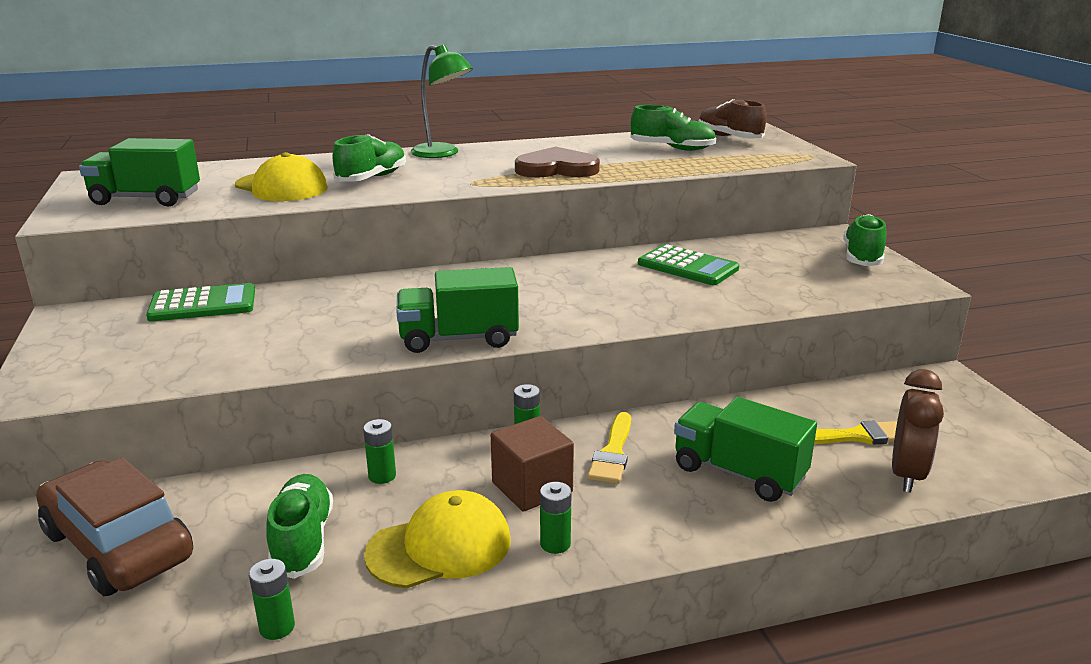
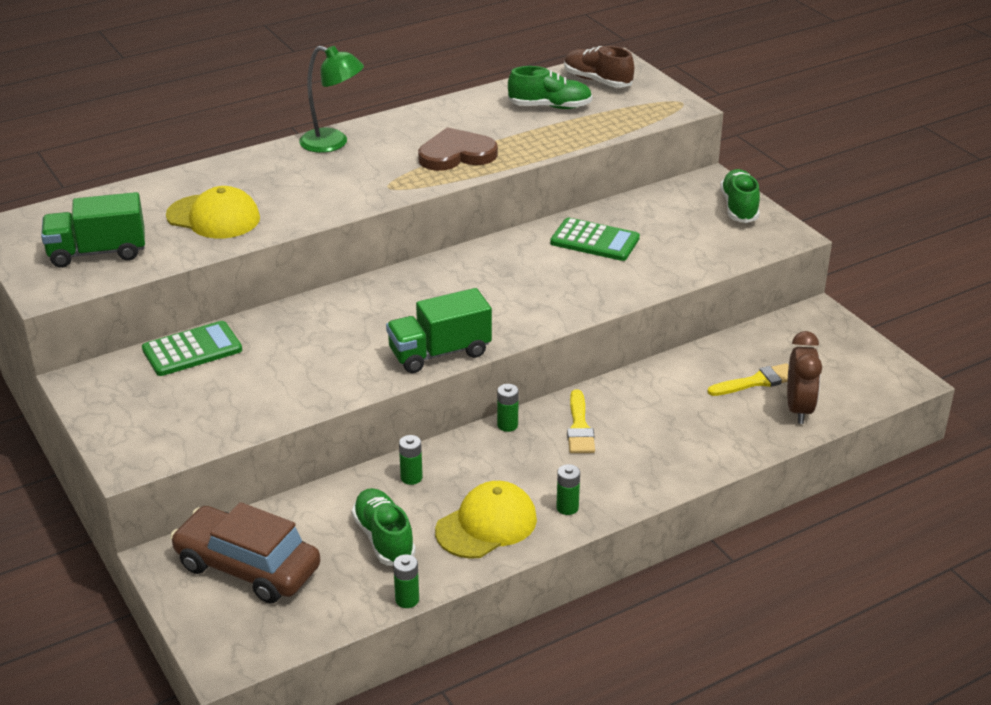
camera: 15 degrees left, 10 degrees up
(372, 178) = (290, 192): green shoe -> none
(532, 487) = (531, 467): brown cube -> none
(738, 473) = (678, 428): green truck -> none

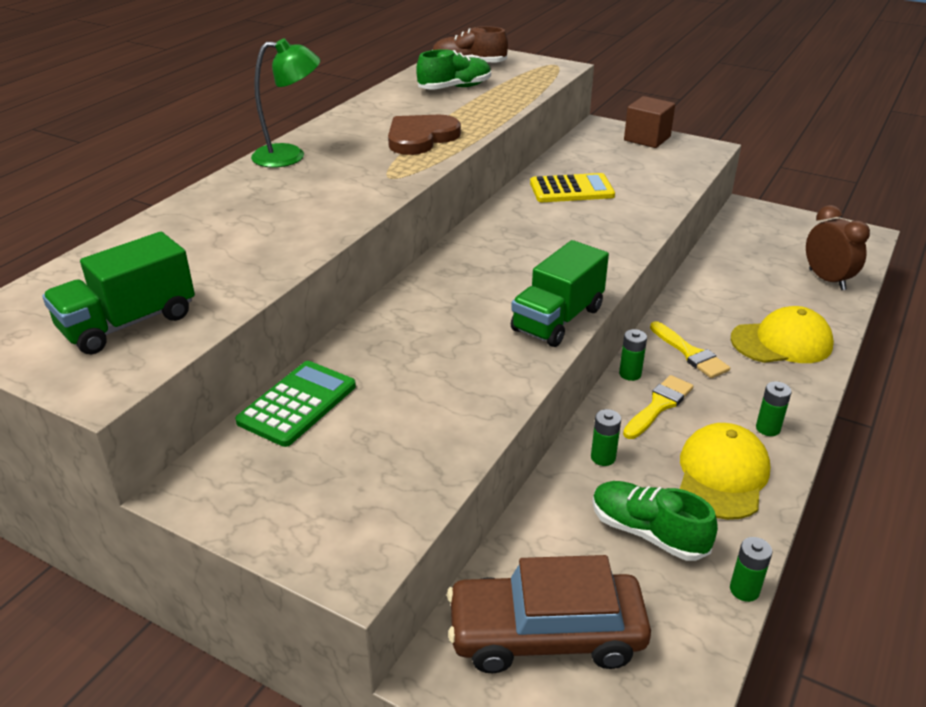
camera: 30 degrees left, 0 degrees up
(213, 217) = (236, 249): yellow cap -> yellow cap (781, 342)
(594, 241) = (571, 189): green calculator -> yellow calculator
(739, 207) = (647, 139): green shoe -> brown cube
(757, 381) = (772, 269): yellow brush -> yellow brush (659, 405)

